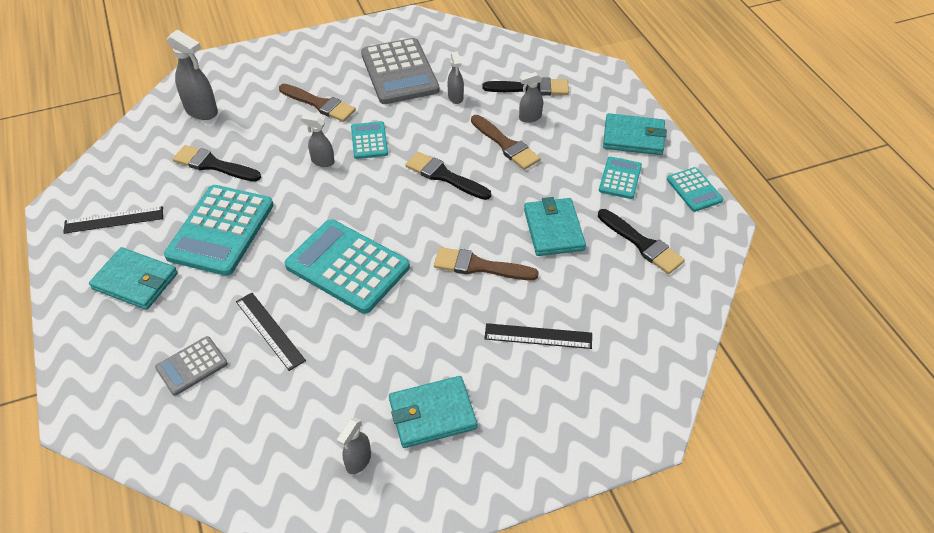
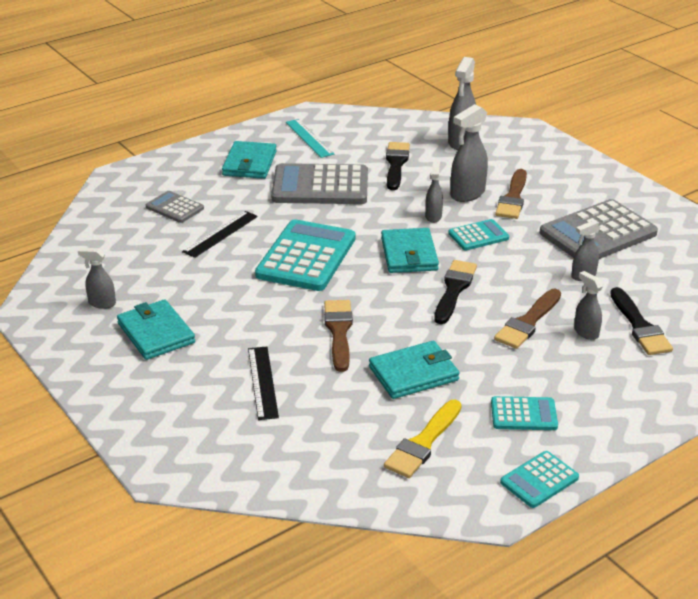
camera: 75 degrees right, 15 degrees down
(114, 220) = (309, 138): black ruler -> turquoise ruler
(220, 230) = (320, 186): turquoise calculator -> grey calculator
(297, 130) = (467, 194): none -> grey spray bottle
(633, 137) = (605, 418): turquoise wallet -> turquoise wallet (409, 254)
(642, 244) = (423, 443): black brush -> yellow brush

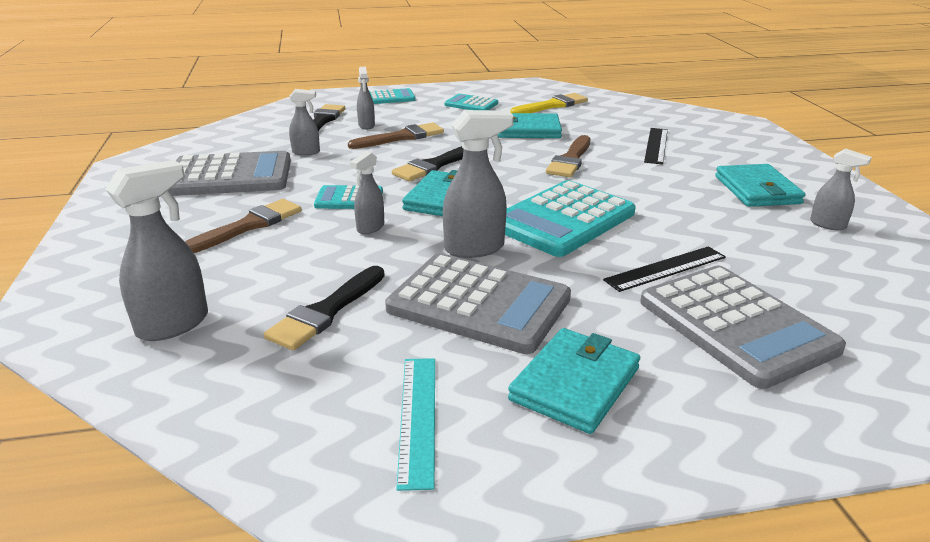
camera: 155 degrees left, 5 degrees down
(174, 208) = (735, 325): grey calculator -> grey calculator, size x1.93
(467, 194) = (293, 243): grey spray bottle -> grey spray bottle (475, 248)
(539, 480) = (495, 86): turquoise calculator -> turquoise calculator (391, 97)

